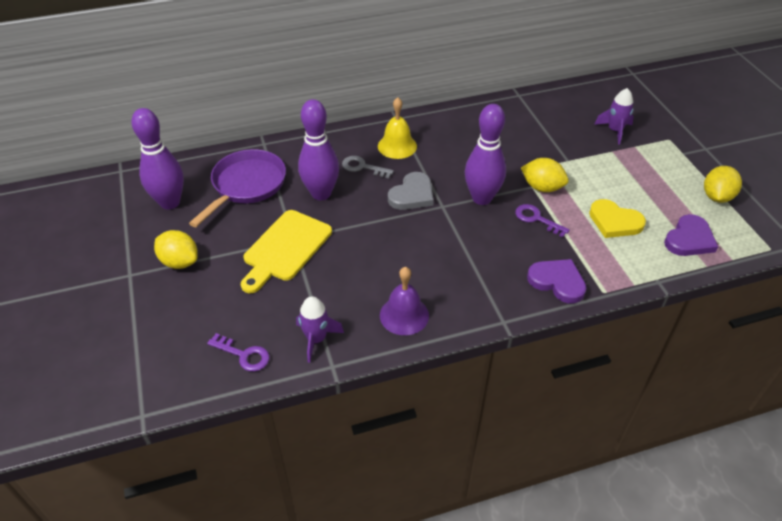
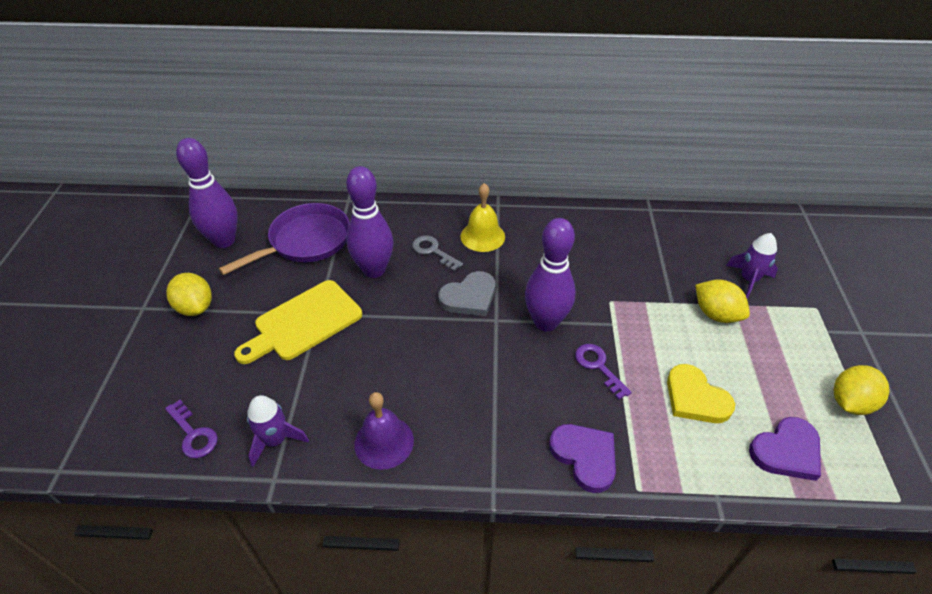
camera: 20 degrees right, 0 degrees up
(542, 187) = (624, 328): yellow lemon -> yellow lemon (716, 314)

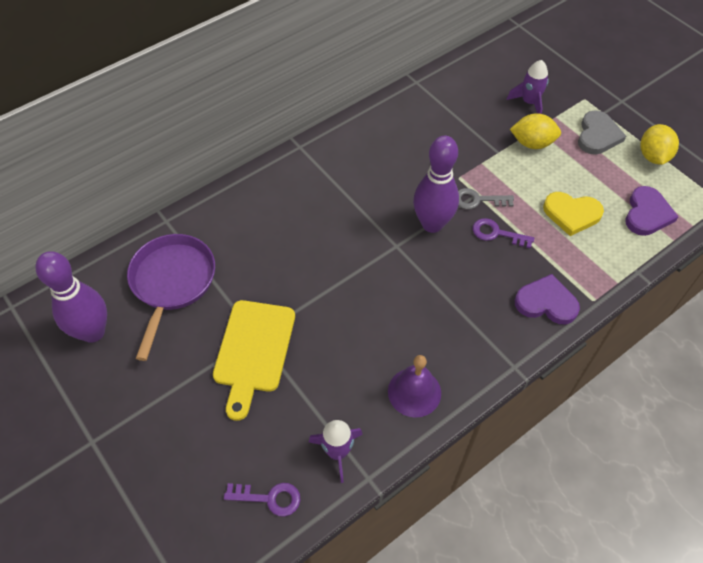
camera: 40 degrees left, 10 degrees up
(195, 307) = (142, 406): yellow lemon -> none
(374, 270) = (261, 268): purple bowling pin -> none
(433, 251) = (291, 221): grey key -> grey key (478, 200)
(469, 297) = (359, 241): grey heart -> grey heart (597, 135)
(482, 236) = (316, 183): yellow bell -> none

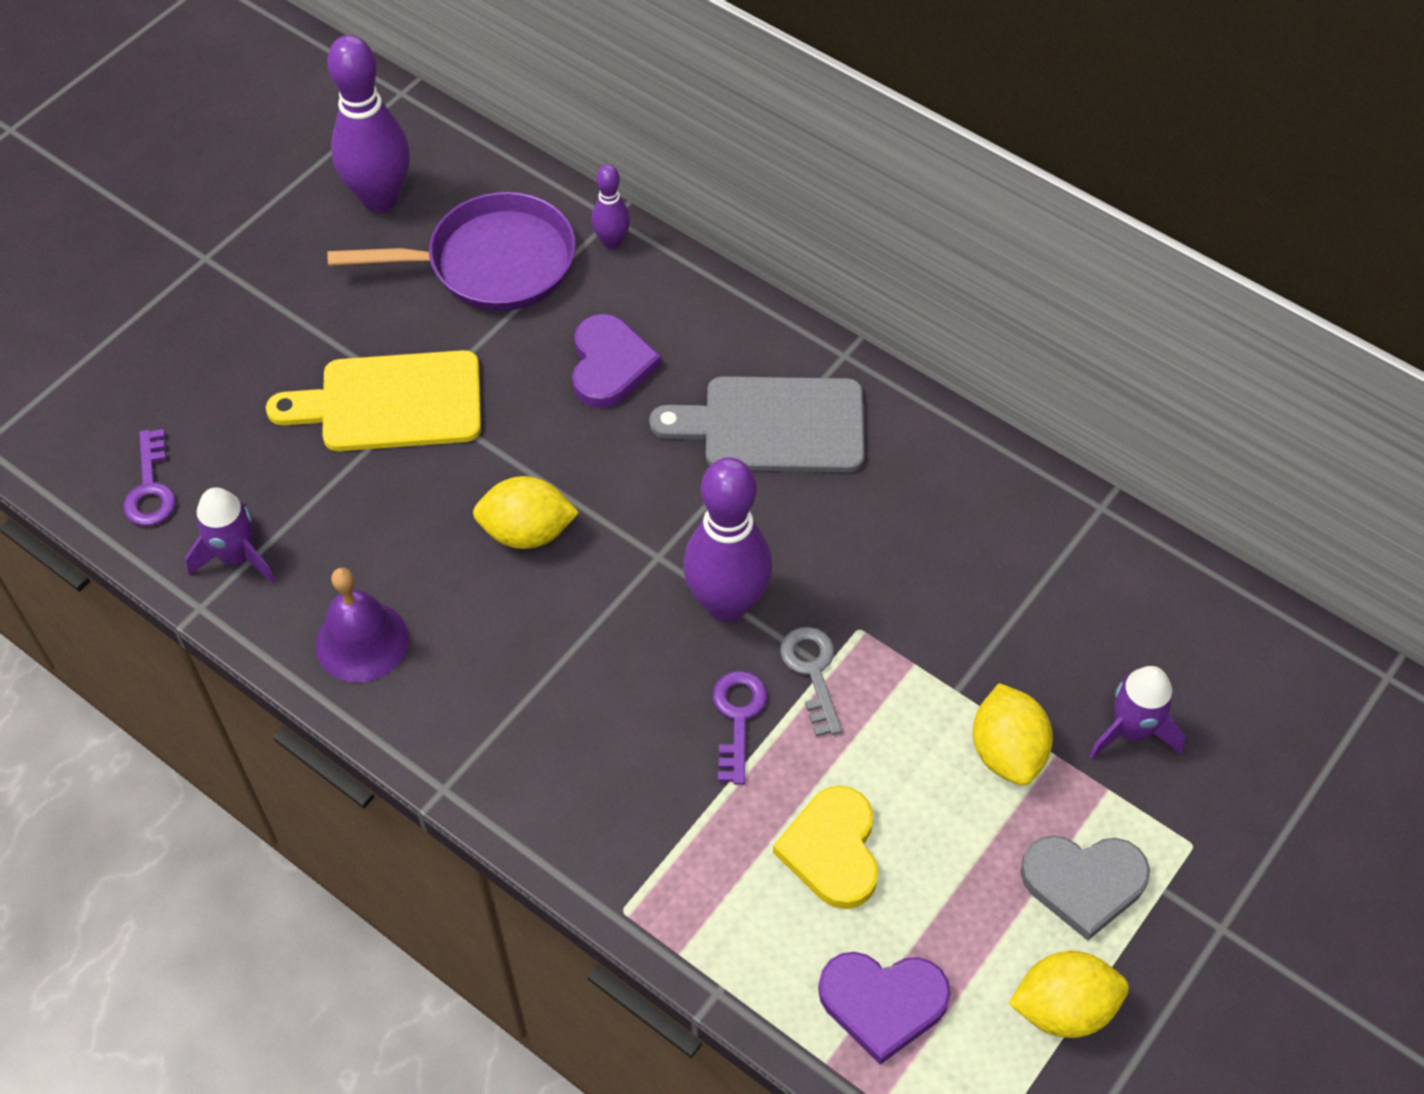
camera: 75 degrees right, 0 degrees up
(183, 224) = (612, 242): none -> purple bowling pin
(332, 183) = (773, 425): none -> grey cutting board
(365, 300) = (527, 532): none -> yellow lemon
(546, 302) = (596, 826): purple heart -> purple heart (610, 365)

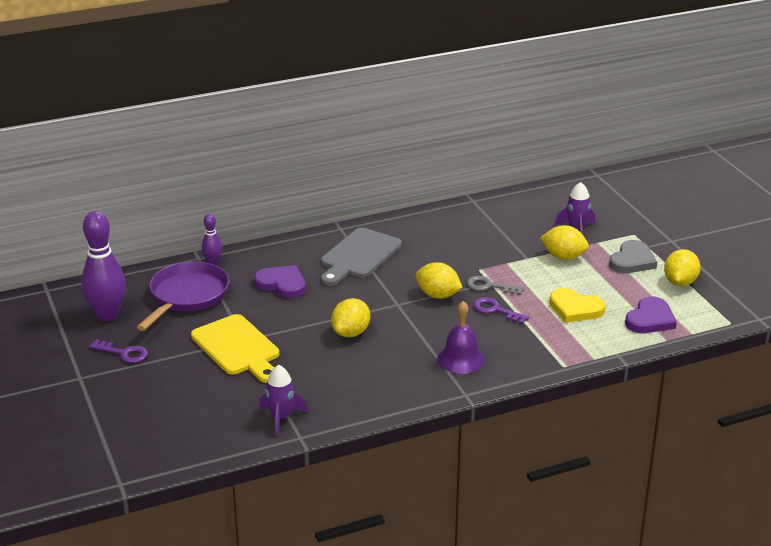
camera: 60 degrees left, 25 degrees down
(151, 488) = (211, 434): purple key -> purple key (124, 353)
(362, 641) = (366, 395): purple bell -> purple bell (461, 359)
(391, 403) = (238, 348): yellow cutting board -> yellow cutting board turned 60 degrees counterclockwise
(727, 604) = (438, 295): purple bowling pin -> yellow lemon

